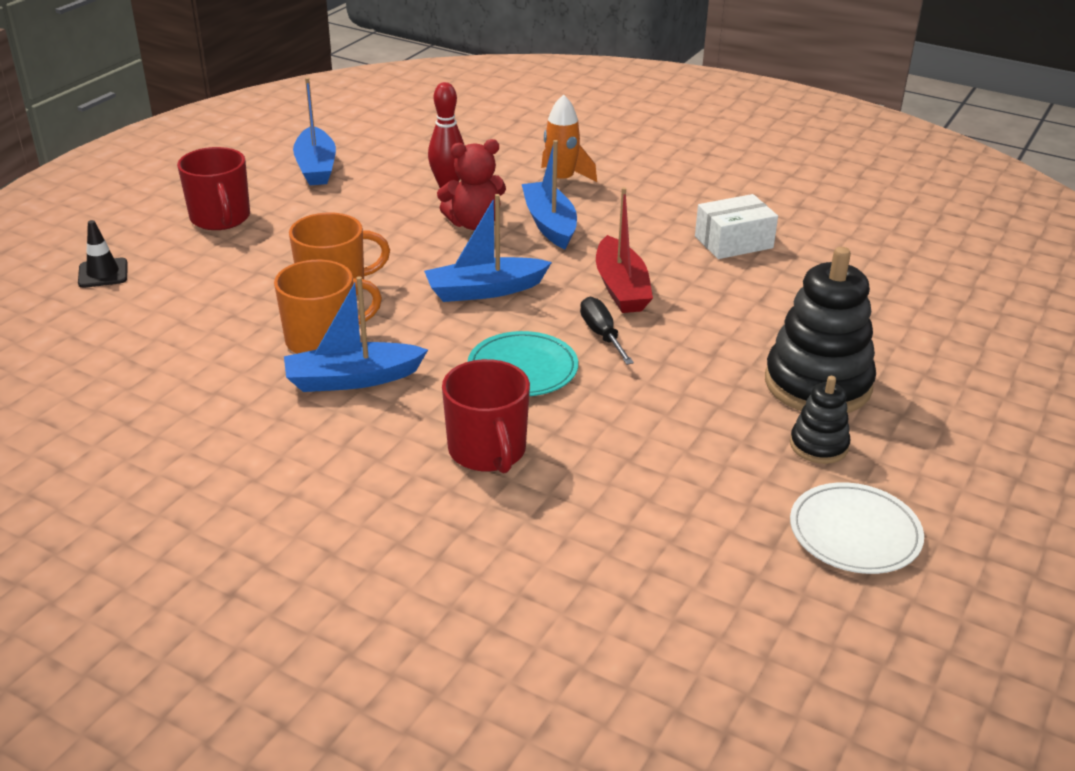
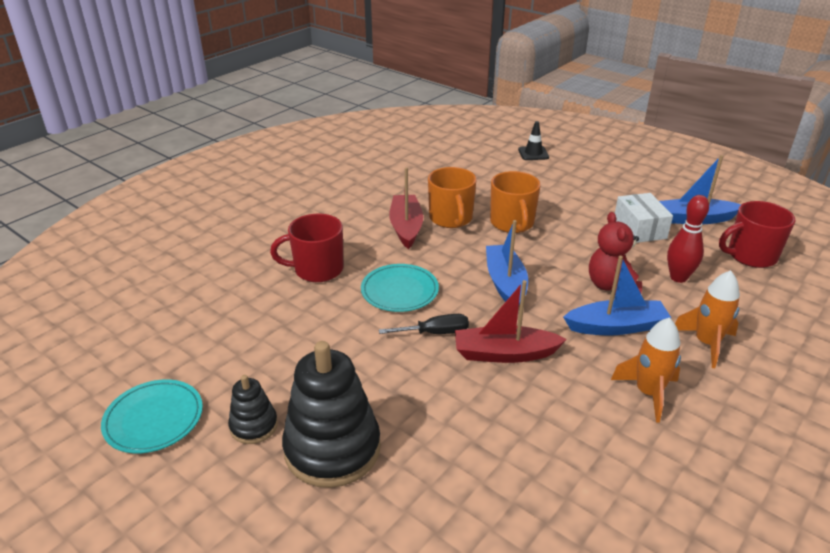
camera: 100 degrees right, 0 degrees up
(220, 218) = (605, 185): red mug -> red mug (750, 256)
(352, 379) = (406, 227): blue boat -> red boat
(647, 213) = (648, 393): none -> orange rocket
(733, 242) = (592, 449): white box -> white box (639, 228)
(854, 533) = (154, 419): white plate -> turquoise plate

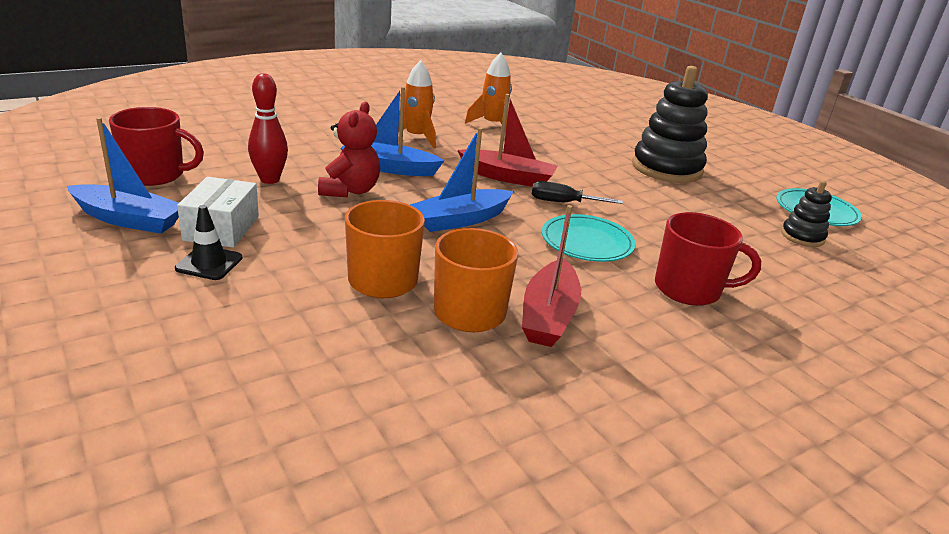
camera: 165 degrees left, 5 degrees down
(254, 426) = (729, 190): black stacking toy -> black stacking toy (802, 237)
(505, 283) = (460, 220): blue boat -> blue boat turned 45 degrees clockwise
(533, 153) = (162, 419): black traffic cone -> black traffic cone (209, 263)
(706, 344) = (329, 143): orange rocket -> orange rocket (492, 125)

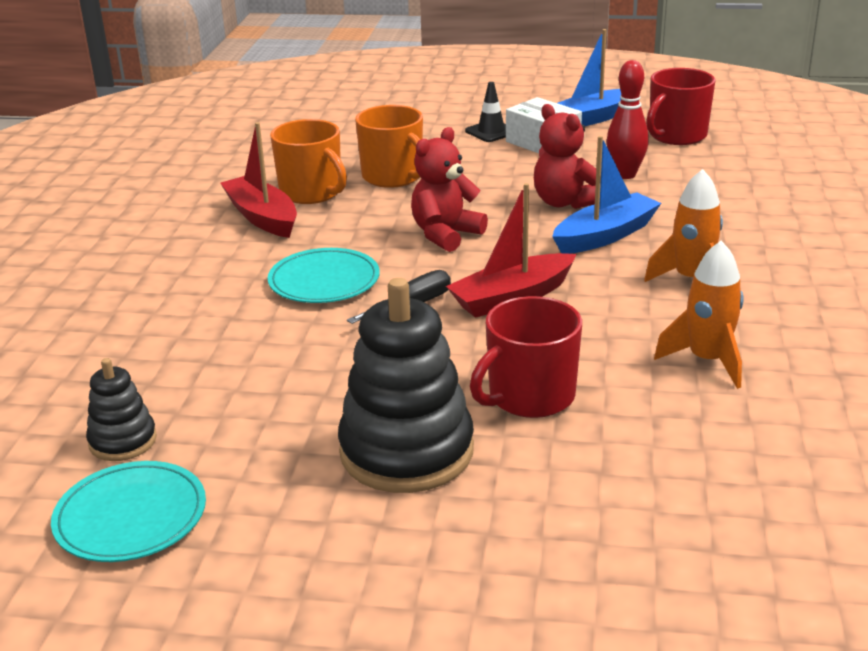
camera: 135 degrees right, 0 degrees up
(460, 220) = (445, 235): blue boat -> red teddy bear
(689, 289) = (188, 294): red mug -> red mug (529, 397)

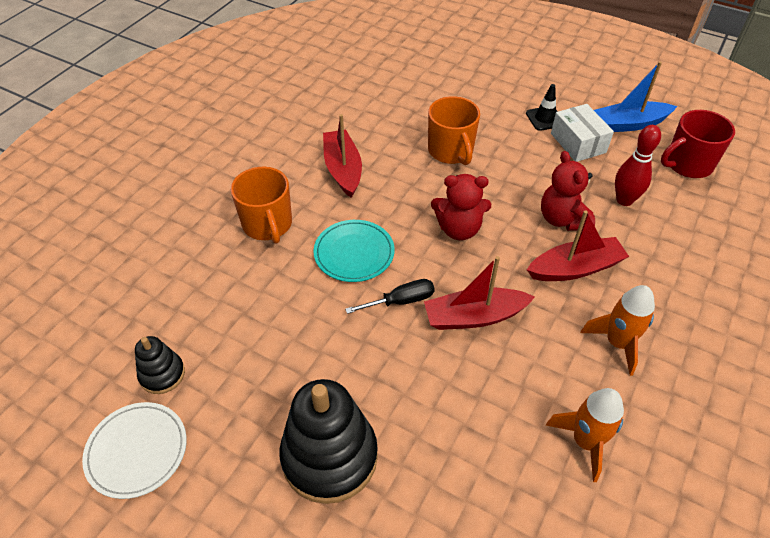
camera: 20 degrees right, 20 degrees up
(131, 516) = (137, 451): turquoise plate -> white plate
(312, 193) = (387, 152): orange mug -> orange mug (268, 225)
(445, 235) = (459, 229): red teddy bear -> red teddy bear turned 150 degrees counterclockwise
(529, 397) = (437, 432): red mug -> none
(605, 236) = (575, 268): blue boat -> red boat

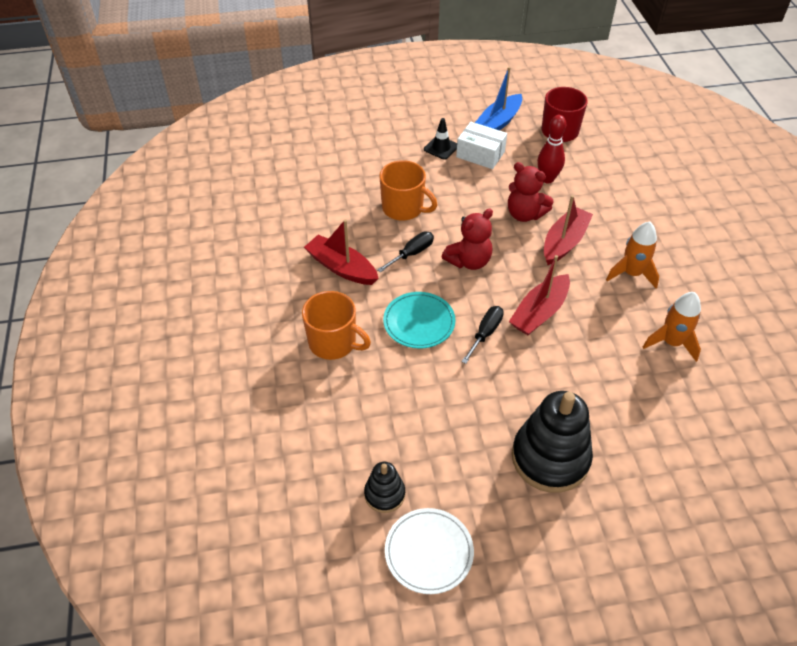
camera: 40 degrees left, 0 degrees up
(414, 192) = (412, 253): none -> black screwdriver

